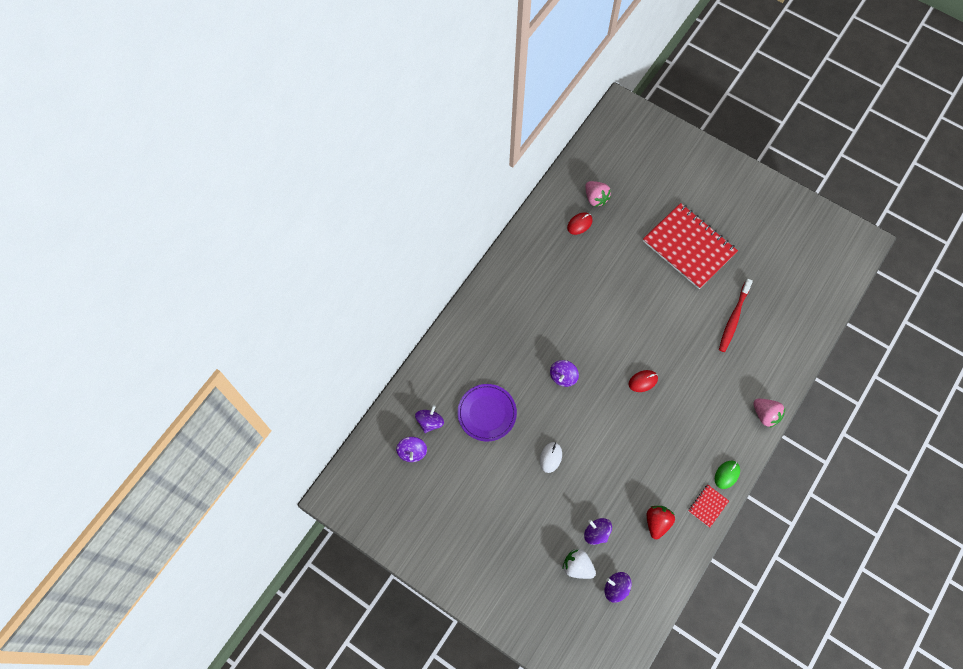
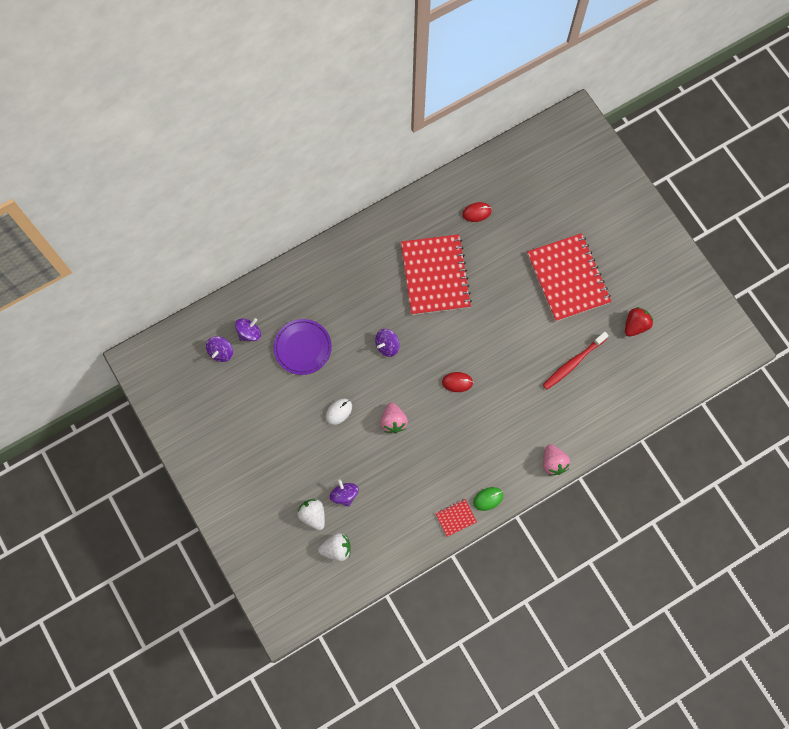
camera: 25 degrees right, 5 degrees up
(572, 295) = (435, 275): none -> red notebook
(595, 198) = (505, 194): pink strawberry -> pink strawberry (393, 421)
(616, 588) = (336, 549): purple spinning top -> white strawberry
(657, 522) = (402, 511): red strawberry -> red strawberry (635, 325)

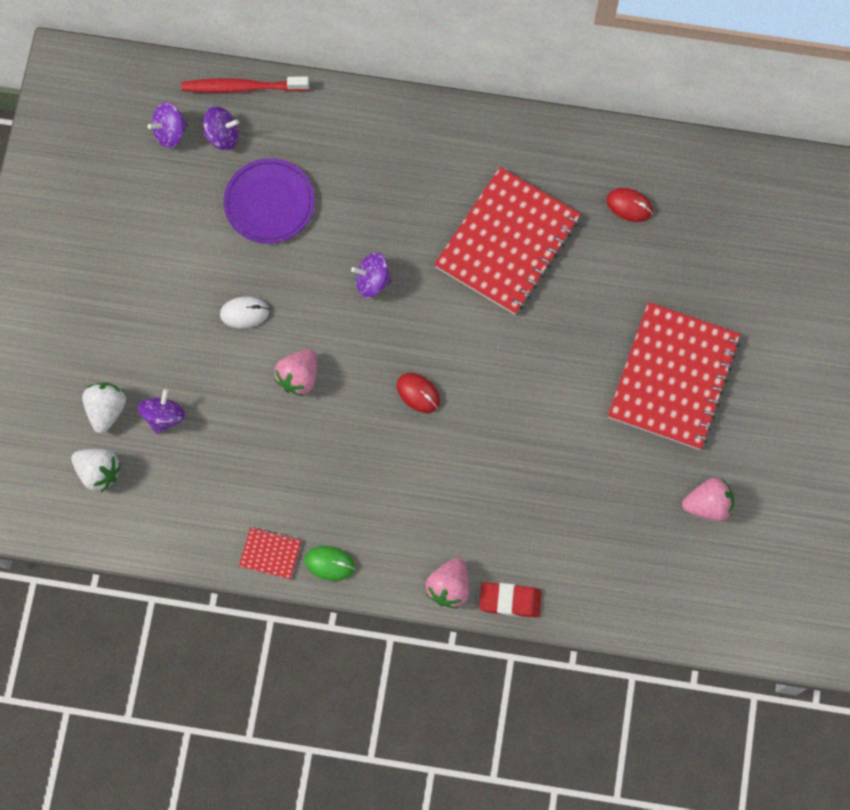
camera: 40 degrees right, 0 degrees up
(573, 363) = (584, 486): red toothbrush -> red toothbrush (242, 87)
(586, 445) = (510, 600): none -> red eraser
(635, 325) = (707, 505): red strawberry -> pink strawberry

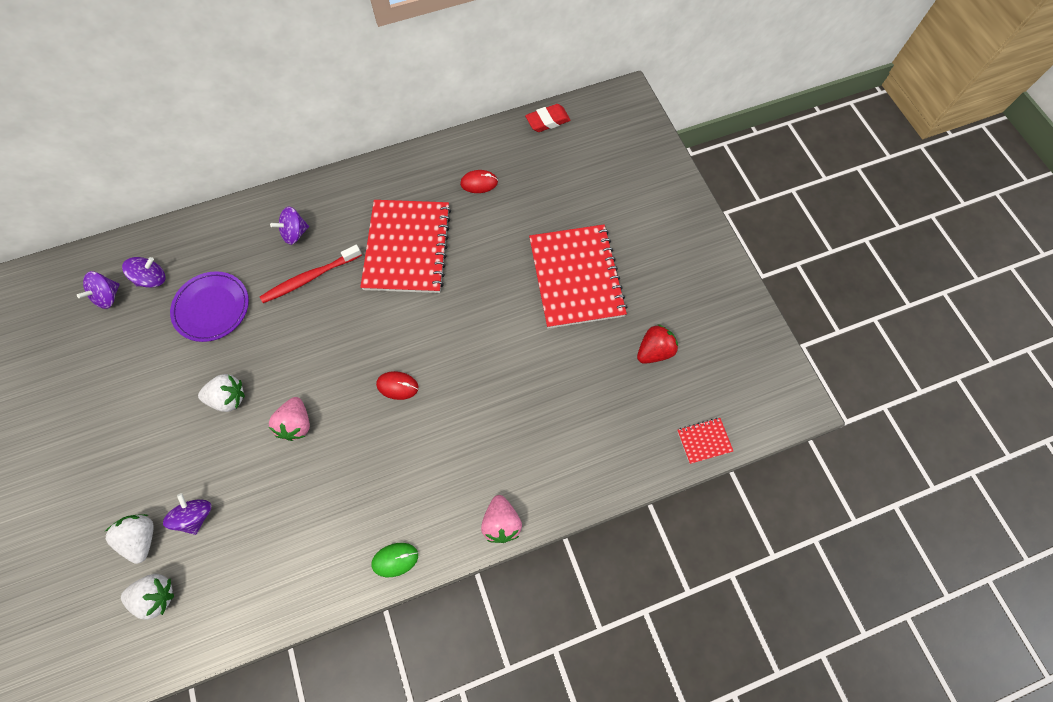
camera: 30 degrees left, 5 degrees down
(242, 87) = (153, 239): red toothbrush -> red toothbrush (310, 278)
(244, 313) = (229, 398): white mouse -> white strawberry
(270, 553) = (341, 580): red notebook -> red notebook (704, 441)
(372, 281) = (320, 323): purple spinning top -> purple spinning top (295, 233)
(510, 600) = (554, 505): red eraser -> red eraser (547, 121)
(707, 505) = (654, 351): pink strawberry -> red strawberry

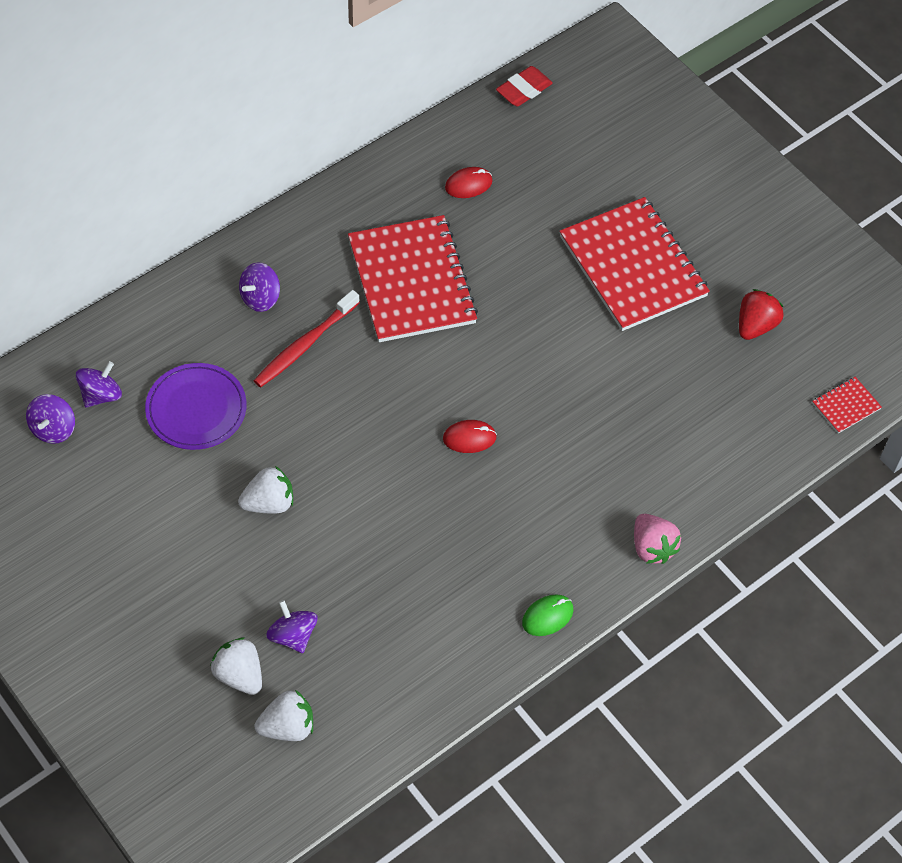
camera: 20 degrees left, 10 degrees down
(296, 424) = (366, 509): pink strawberry -> none

